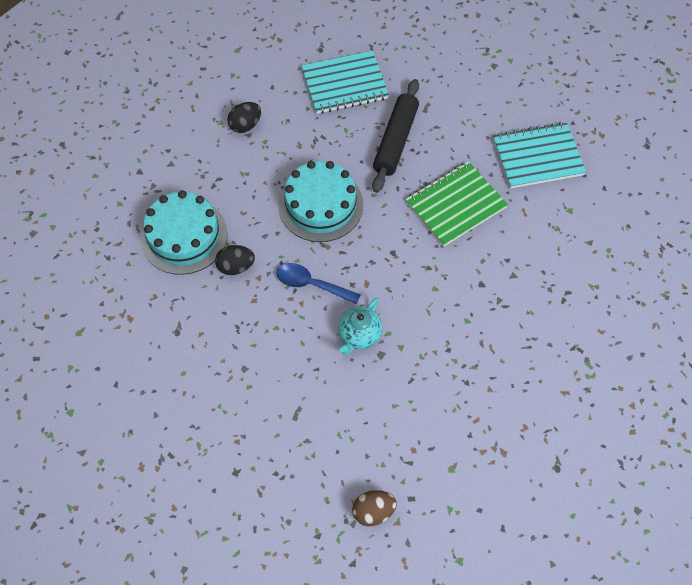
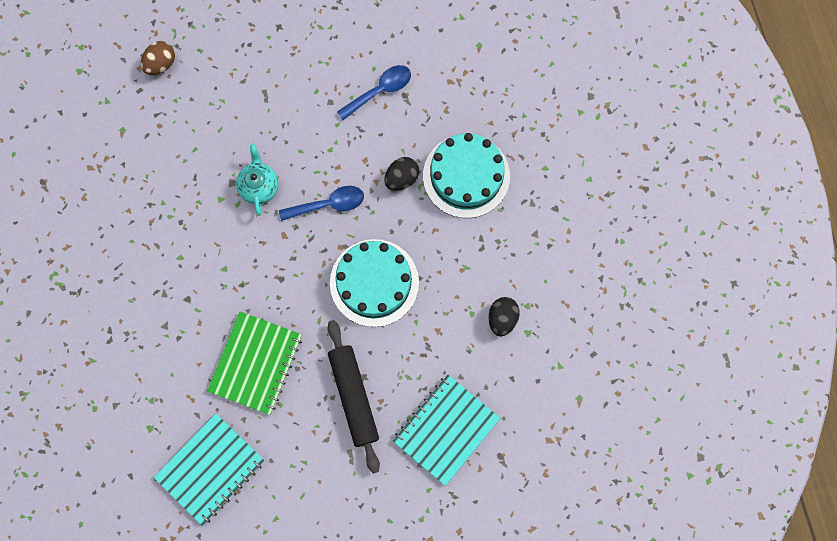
camera: 145 degrees right, 15 degrees up
(194, 349) = (380, 91): none -> blue spoon

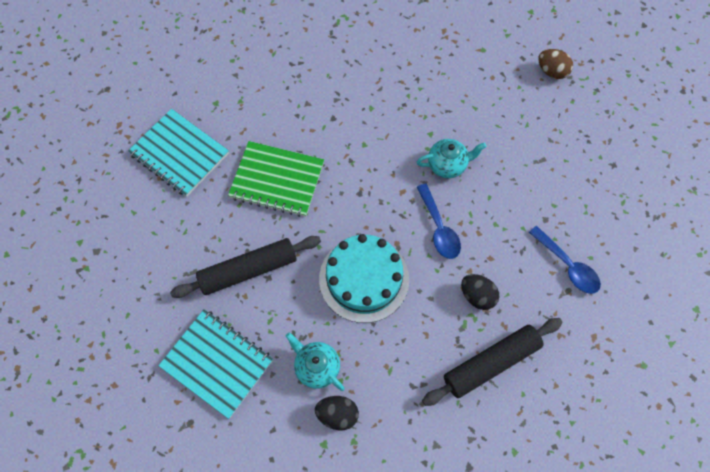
camera: 85 degrees right, 10 degrees down
(457, 334) = (316, 367): none -> turquoise teapot
(466, 176) = (490, 363): turquoise cake -> black rolling pin

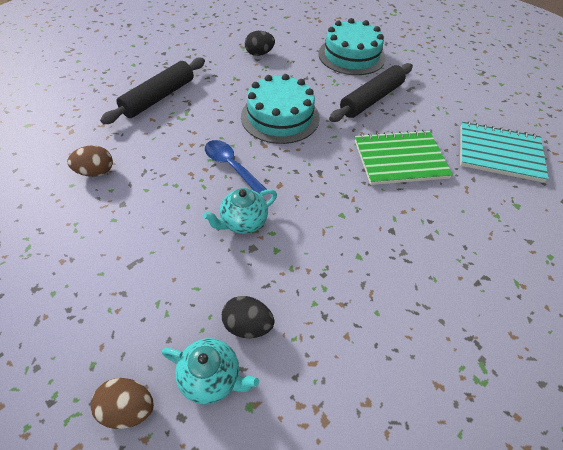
camera: 155 degrees right, 15 degrees down
(217, 363) = (351, 56): turquoise notebook -> turquoise cake
(316, 367) = (286, 68): turquoise teapot -> turquoise teapot (212, 377)
(477, 296) = (180, 130): black egg -> black egg (248, 325)
(567, 265) = (96, 172): blue spoon -> brown egg

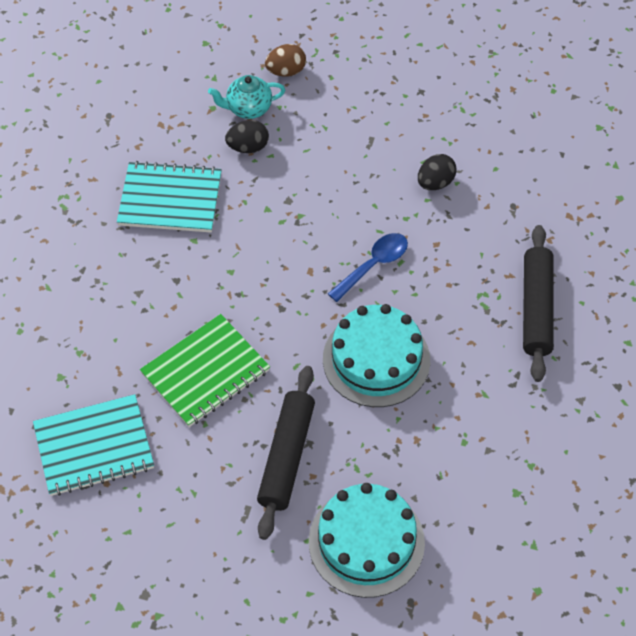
camera: 150 degrees right, 5 degrees up
(96, 172) = (489, 190): brown egg -> none
(231, 166) = (373, 265): blue spoon -> blue spoon turned 60 degrees counterclockwise
(243, 222) = (313, 216): turquoise teapot -> none
(259, 54) = (495, 463): black egg -> black egg (435, 183)
(361, 309) = (170, 199): none -> turquoise notebook

